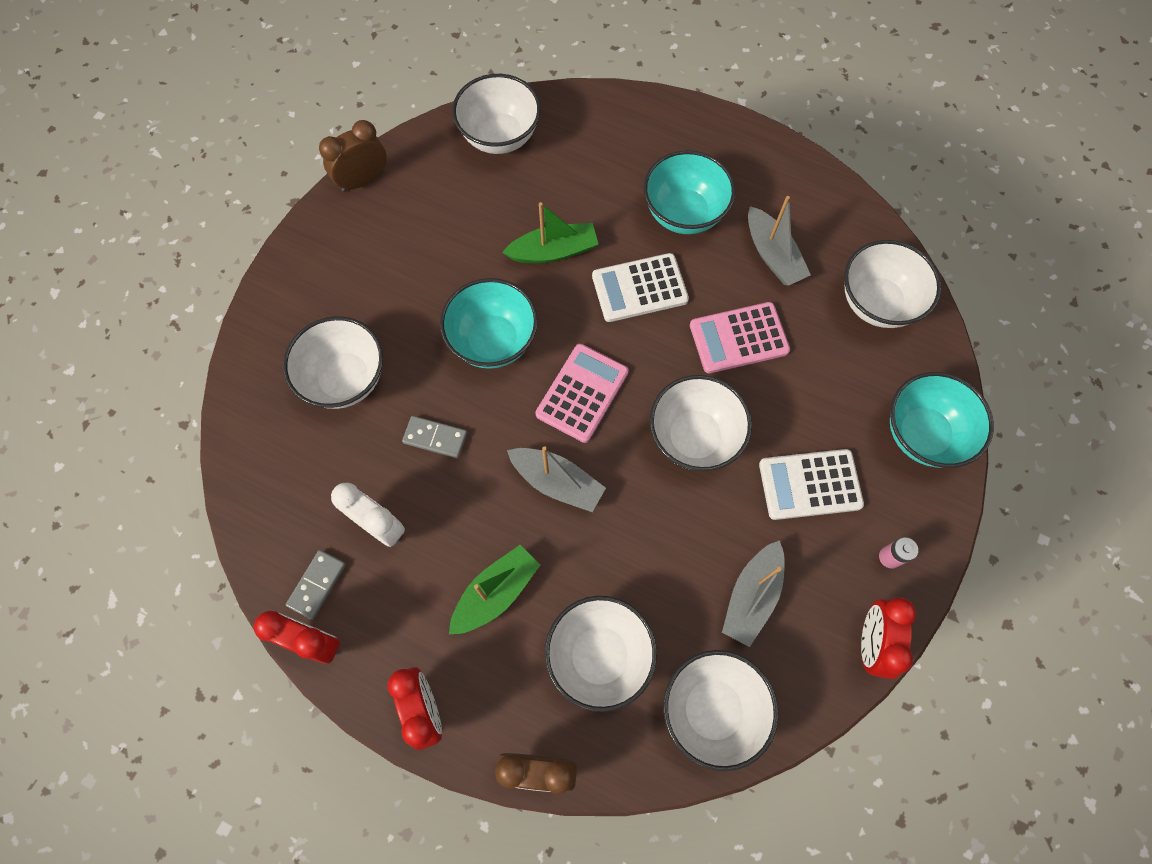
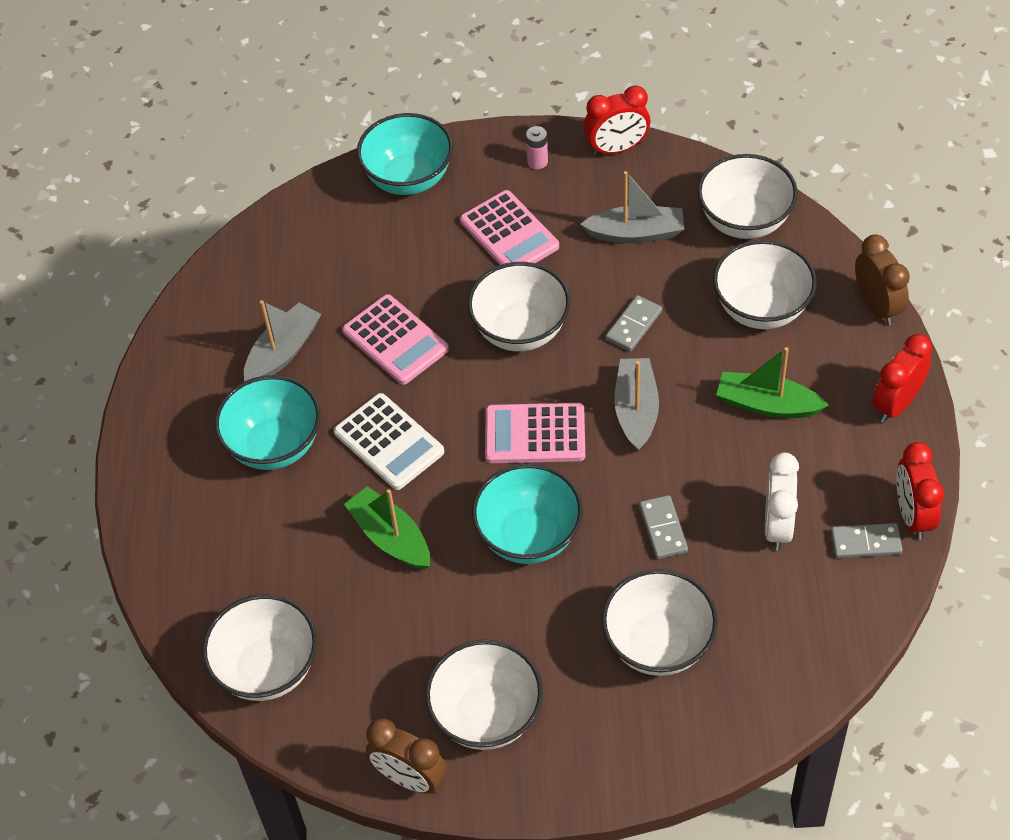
camera: 115 degrees left, 15 degrees down
(646, 531) = (633, 325): none -> grey domino
(810, 485) = (509, 234): white calculator -> pink calculator
(877, 302) = (290, 254): white bowl -> white bowl (486, 716)

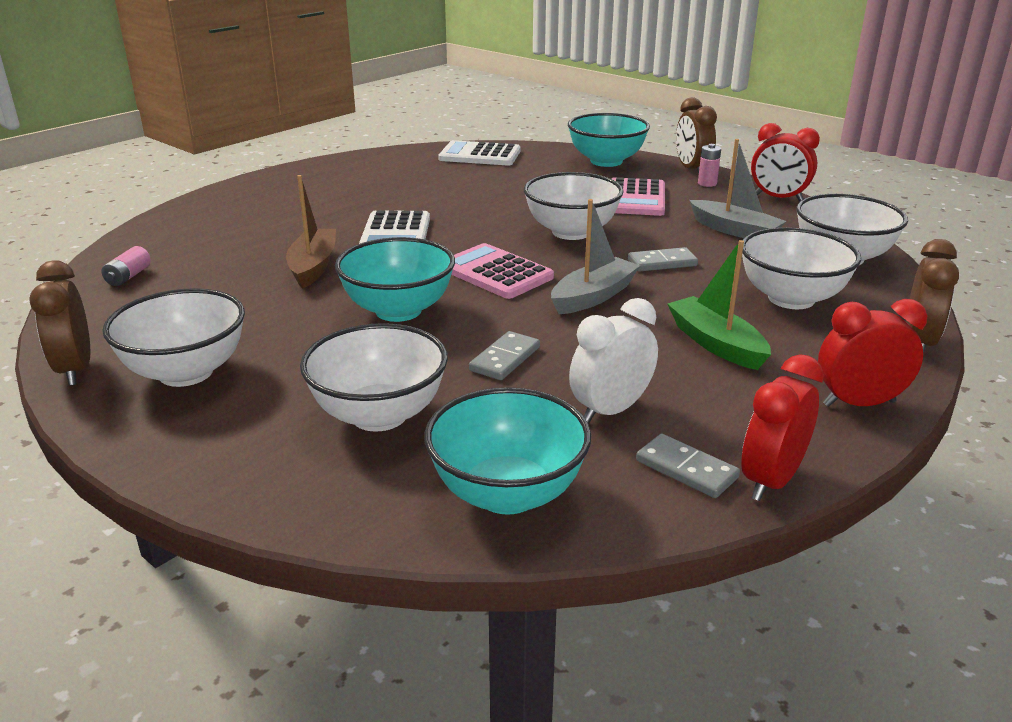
camera: 40 degrees right, 25 degrees down
(267, 669) = (128, 276): white bowl -> pink battery
(274, 445) = (330, 207): turquoise bowl -> turquoise bowl (507, 493)
(279, 250) = (480, 155): none -> white calculator
(283, 352) = (408, 183): grey boat -> none
(390, 537) = (313, 266): green boat -> brown boat
(395, 340) = (481, 204): pink calculator -> none
(498, 142) = (691, 169): none -> brown clock

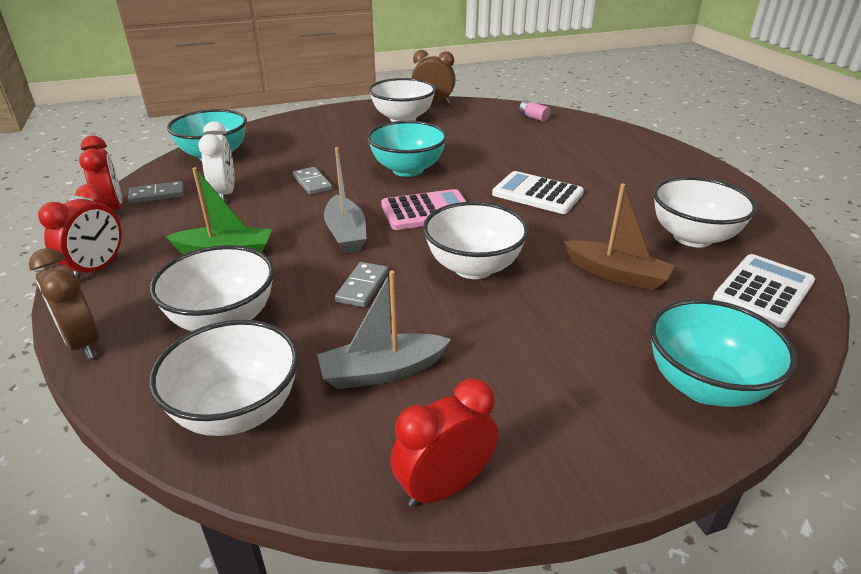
camera: 120 degrees right, 5 degrees up
(313, 266) = (501, 159): brown boat -> brown boat (617, 274)
(379, 415) = (308, 146): white bowl -> white bowl (692, 237)
(636, 198) = (535, 345): pink calculator -> none
(691, 169) = (628, 462): brown clock -> none
(707, 183) = (553, 441): pink battery -> none

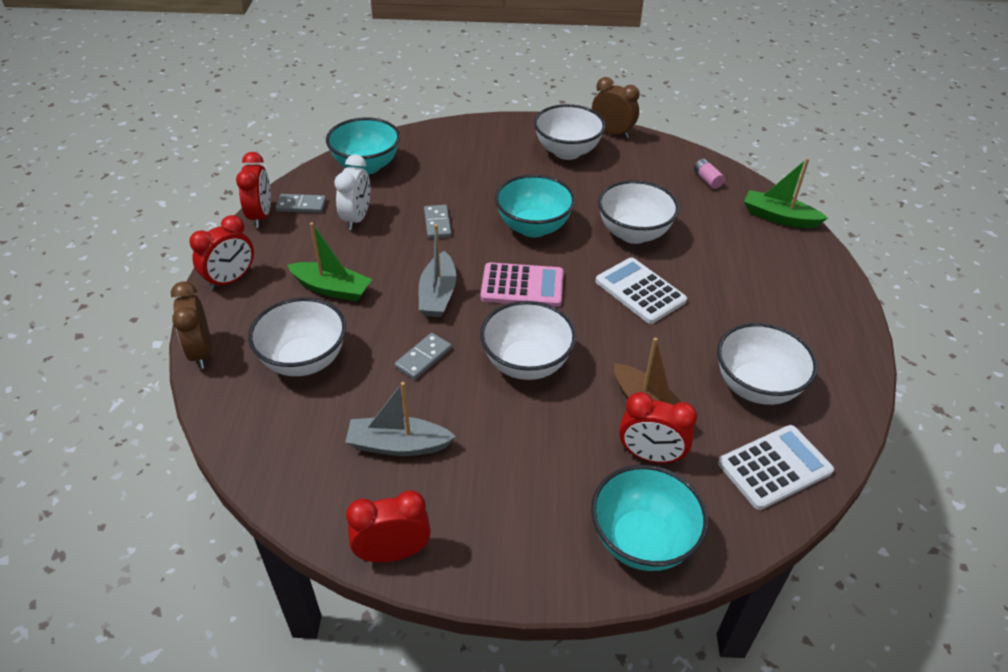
camera: 20 degrees right, 10 degrees up
(237, 411) = (283, 446): white bowl -> white bowl (633, 233)
(608, 129) = (779, 217): none -> green boat
(649, 311) = (650, 456): none -> red clock

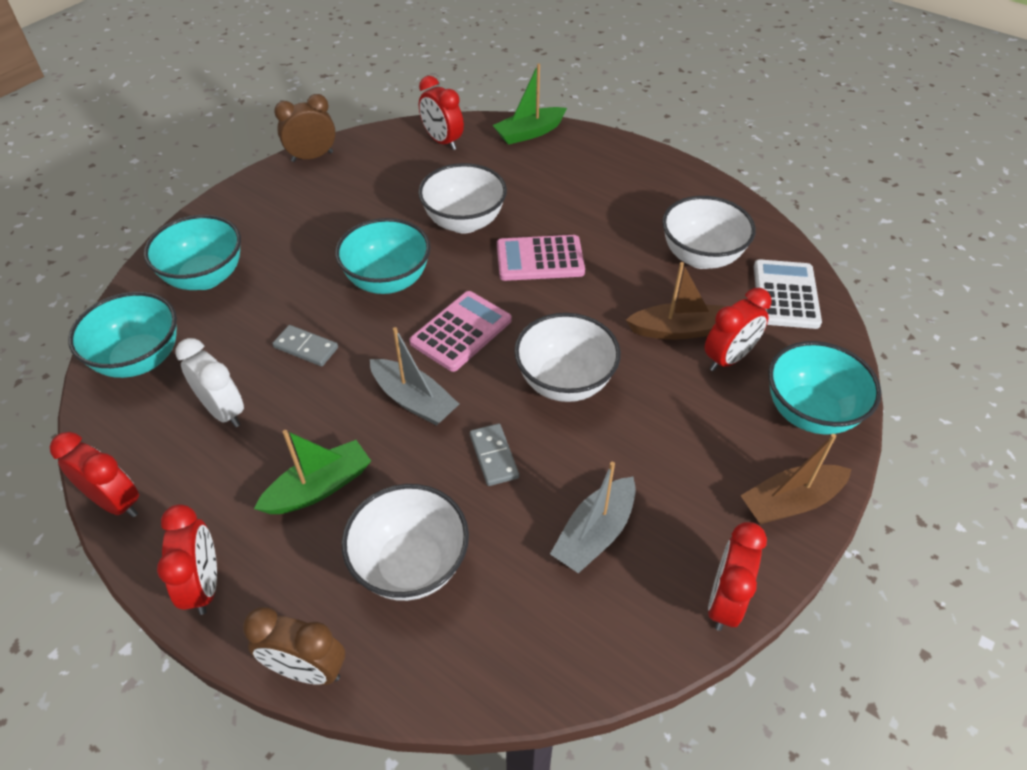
camera: 55 degrees left, 5 degrees up
(301, 205) = (141, 452): grey domino -> none
(454, 152) = (205, 277): none -> turquoise bowl
(526, 562) = (790, 502): none -> brown boat
(567, 151) = (304, 199): white bowl -> none
(640, 291) = (540, 259): white calculator -> pink calculator
(707, 180) = (442, 141): pink battery -> red clock

